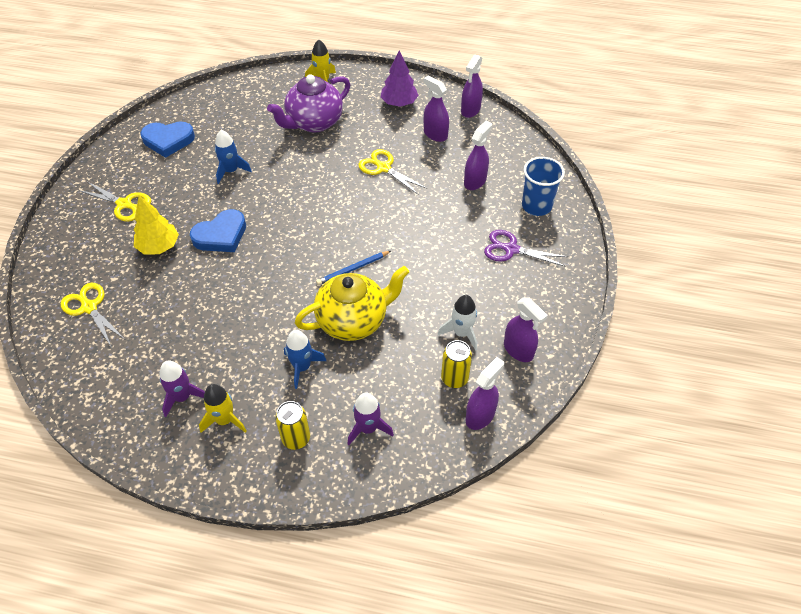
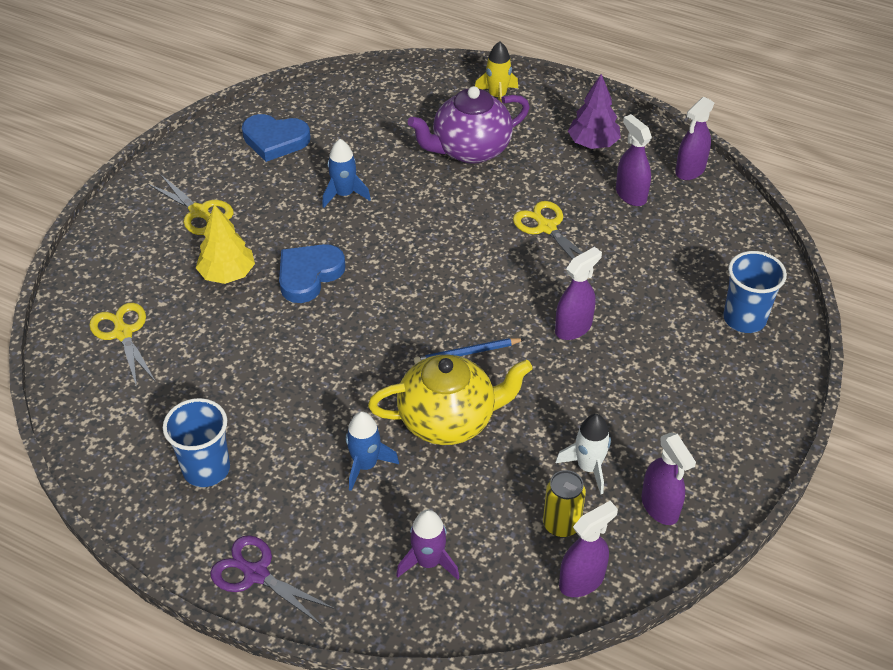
camera: 15 degrees right, 5 degrees down
(182, 397) = (206, 469): purple rocket -> blue cup
(221, 235) = (309, 275): blue heart -> blue heart turned 150 degrees clockwise
(225, 420) = (250, 509): yellow rocket -> none
(296, 438) = (333, 553): yellow can -> none
(475, 181) = (667, 269): purple spray bottle -> purple spray bottle (573, 328)
(510, 249) = (690, 370): purple scissors -> purple scissors (255, 574)

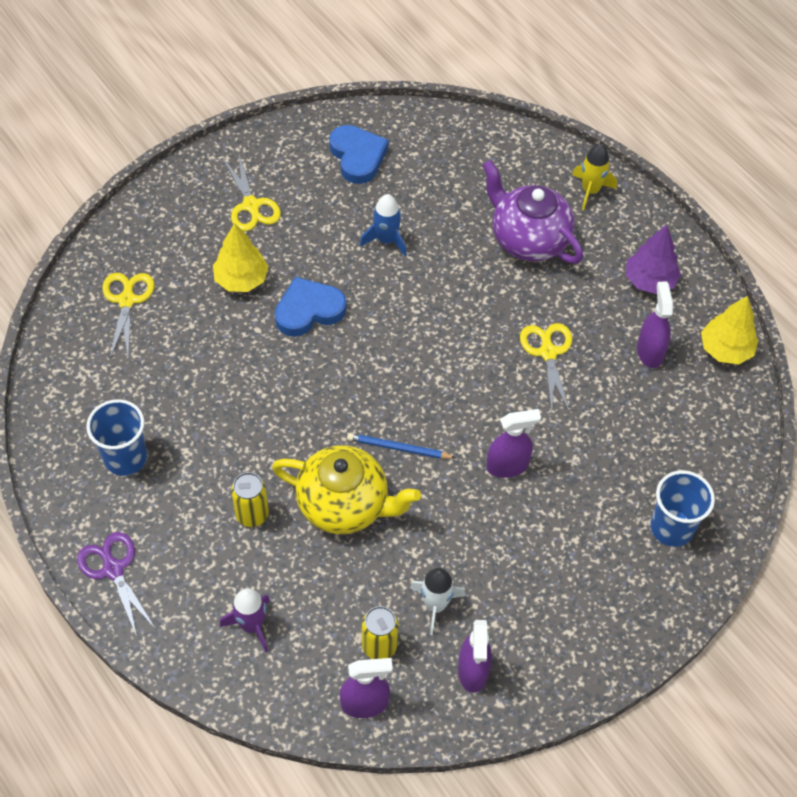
camera: 25 degrees right, 10 degrees up
(275, 140) = (357, 156): blue heart -> blue heart turned 150 degrees counterclockwise
(365, 465) = (252, 514): blue rocket -> yellow can
(470, 150) = (528, 239): purple teapot -> purple teapot turned 45 degrees clockwise
(690, 170) = (725, 349): purple spray bottle -> yellow tree

